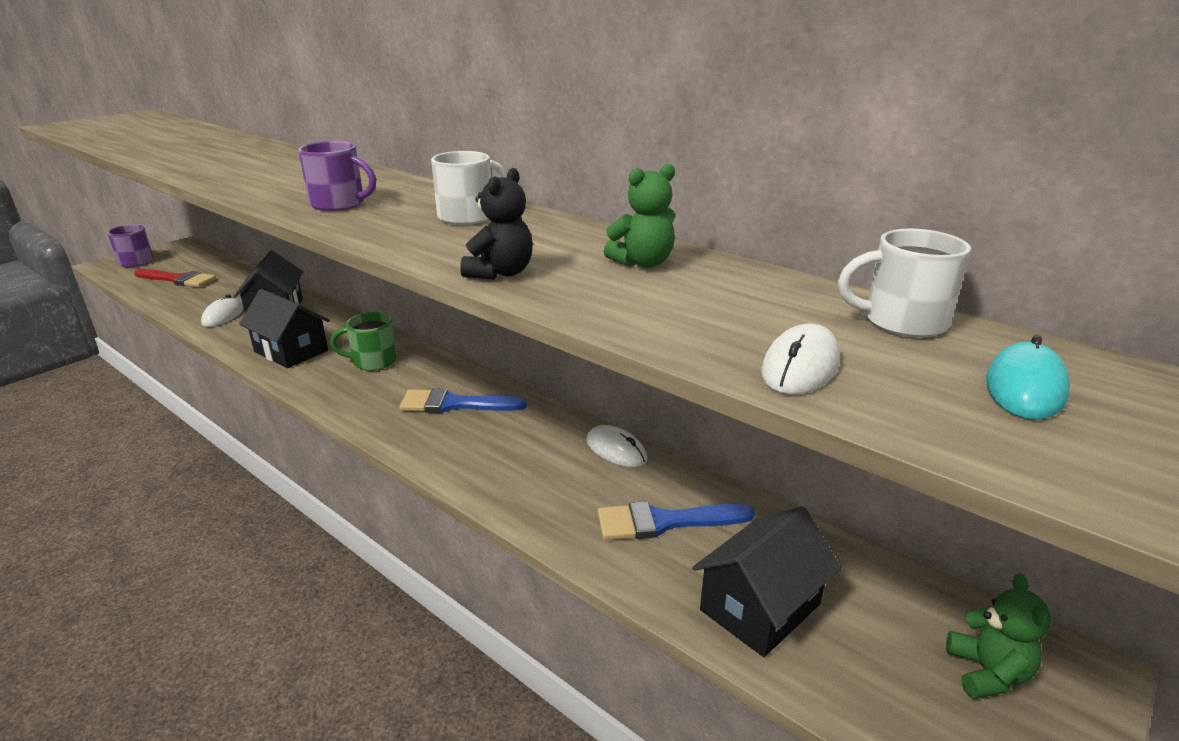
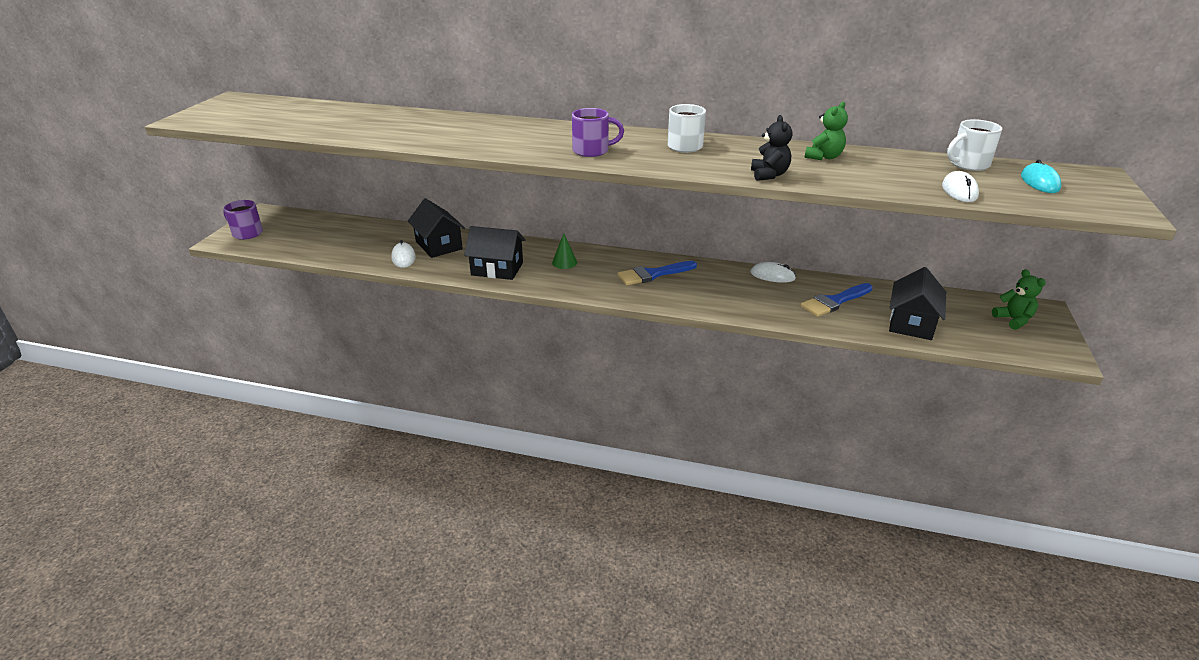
camera: 25 degrees left, 5 degrees up
(178, 279) = (315, 240): red brush -> none
(373, 361) = (564, 262): green mug -> green cone

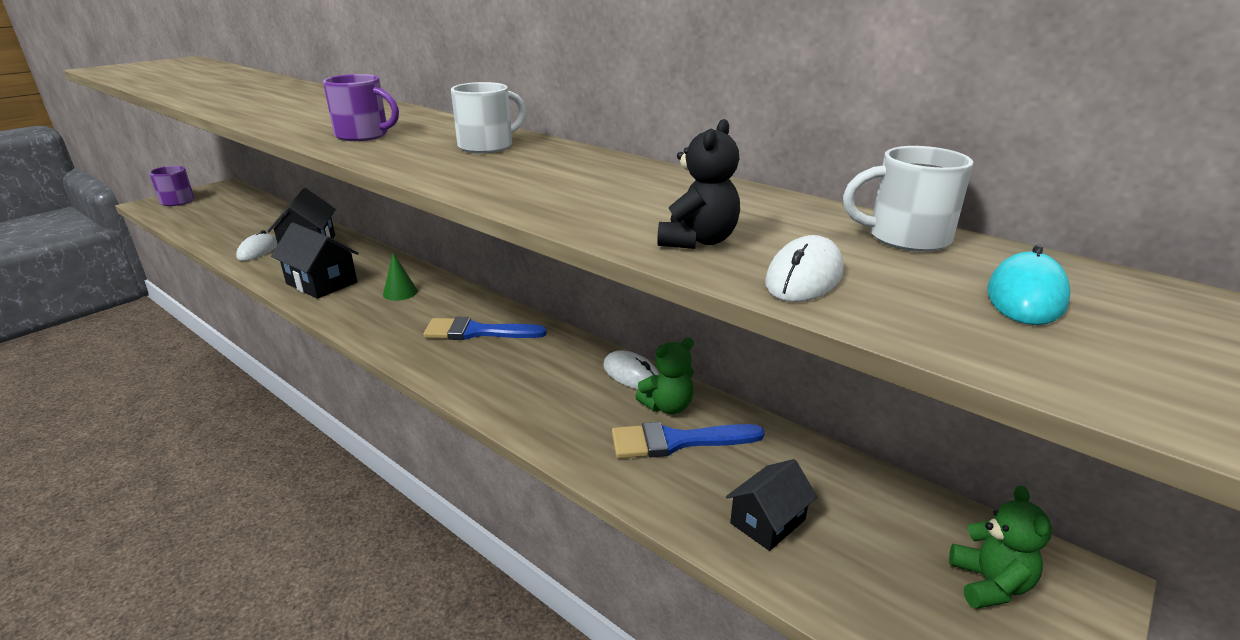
camera: 25 degrees right, 5 degrees down
(769, 175) = (515, 195): black teddy bear -> black teddy bear (698, 241)
(824, 157) = (654, 186): green teddy bear -> green teddy bear (667, 406)
(911, 323) = (767, 521): black house -> black house, size x0.64

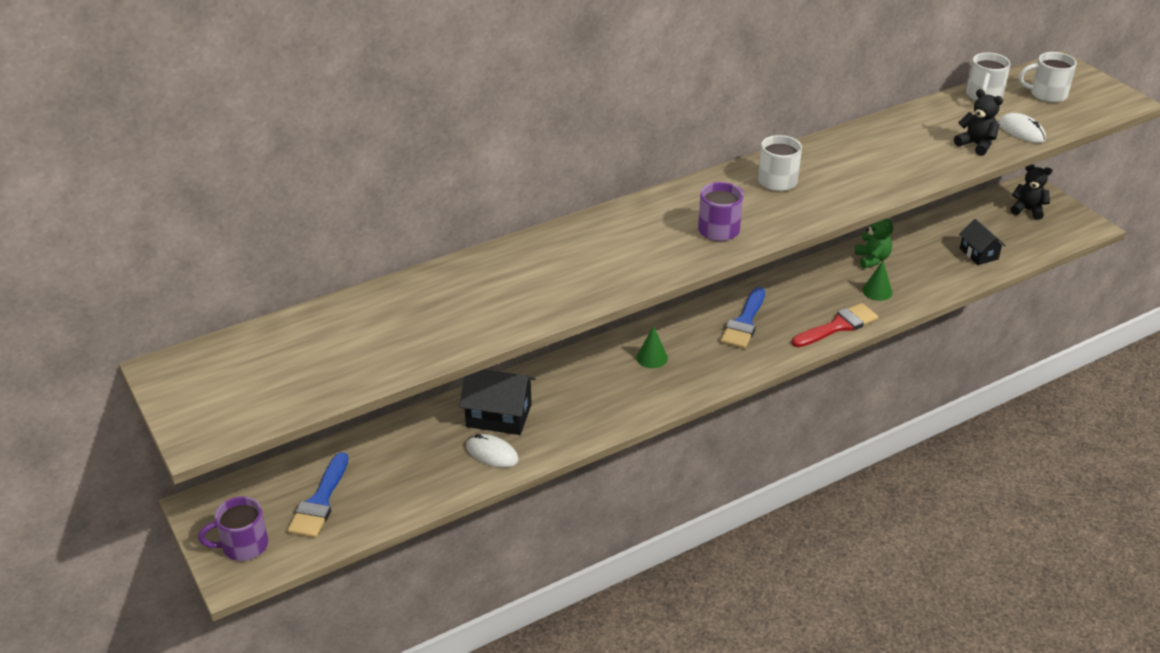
camera: 70 degrees left, 10 degrees up
(321, 283) = (606, 405): black house -> none
(491, 396) = (838, 326): none -> red brush
(589, 420) = (877, 291): none -> green cone
(631, 374) = (831, 264): white mouse -> none
(676, 441) = (907, 264): blue brush -> blue brush (320, 501)
(989, 584) = (1027, 210): green teddy bear -> black teddy bear
(1026, 296) = (1046, 94): turquoise mouse -> white mug

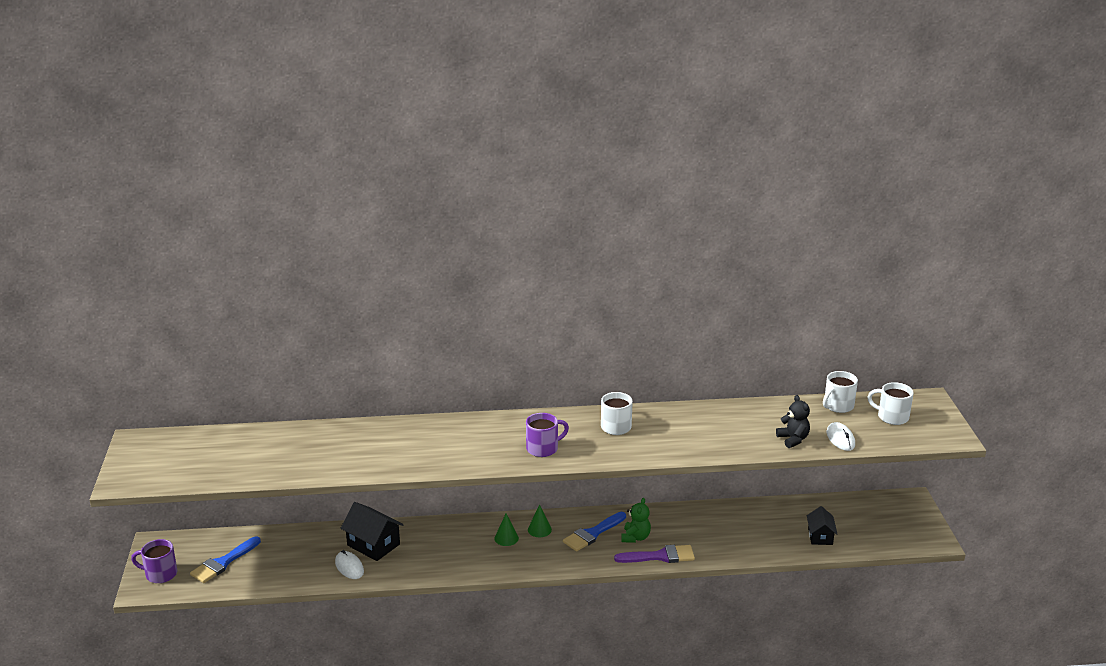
camera: 25 degrees right, 10 degrees down
(838, 326) = (660, 556): red brush -> purple brush
(872, 259) = (729, 517): green teddy bear -> green teddy bear (635, 537)
(877, 291) = (712, 540): green cone -> green cone (539, 529)
(1027, 210) = (893, 515): black teddy bear -> none

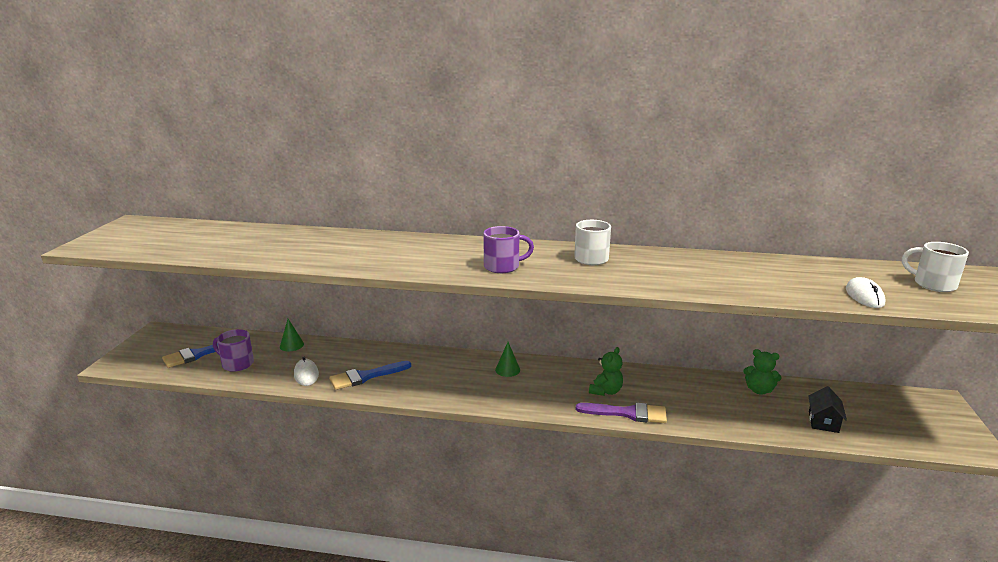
camera: 15 degrees right, 5 degrees down
(160, 574) = (139, 355): purple mug -> purple mug (237, 364)
(373, 545) = (341, 359): black house -> none
(506, 538) = (471, 372): green cone -> green cone (291, 345)
(592, 533) = (561, 381): blue brush -> blue brush (365, 376)
(766, 514) = (759, 390): none -> green teddy bear
(793, 439) = (801, 290): black teddy bear -> none
(837, 406) = (860, 268): white mug -> none

